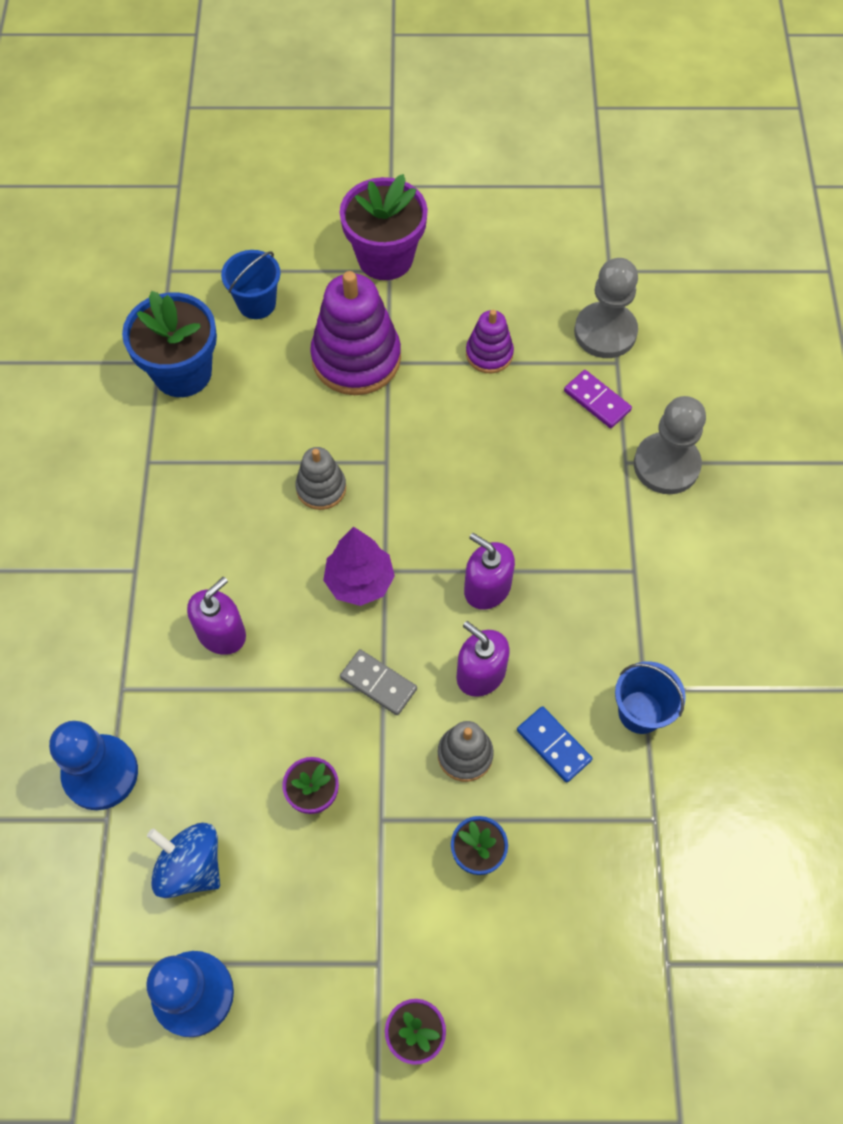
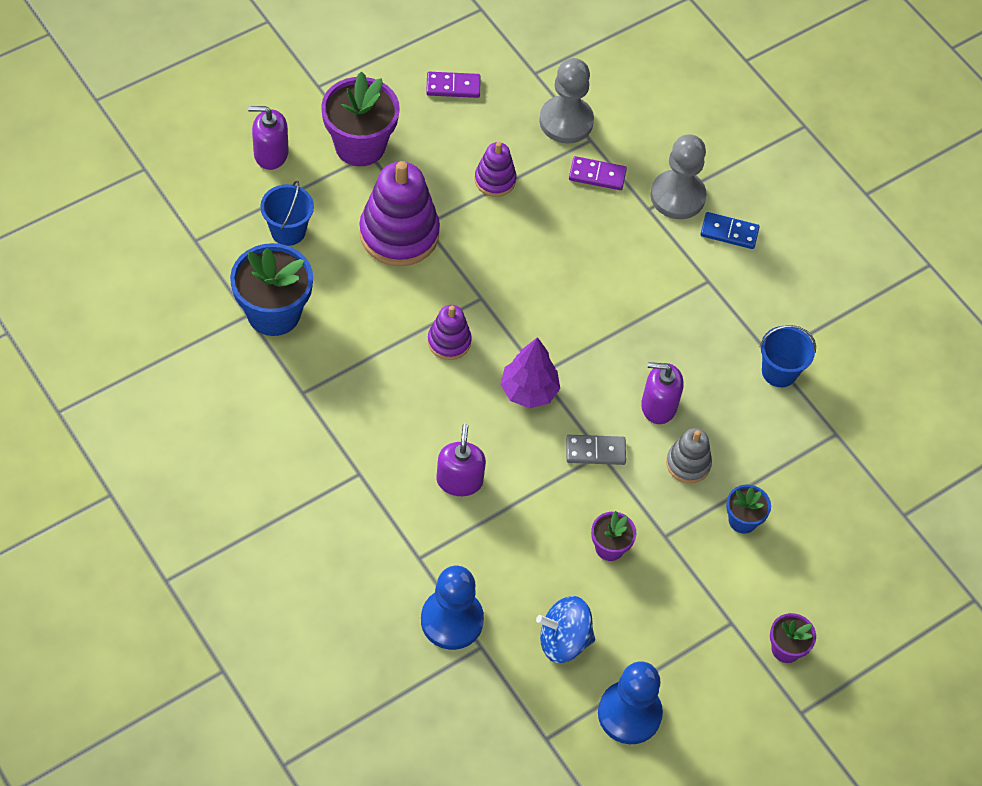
camera: 40 degrees left, 5 degrees down
(321, 488) = (449, 341): grey stacking toy -> purple stacking toy
(487, 588) = (619, 346): purple soap dispenser -> purple soap dispenser (271, 153)
(517, 245) = (453, 87): none -> purple domino
(554, 745) = (740, 424): blue domino -> blue domino (729, 232)

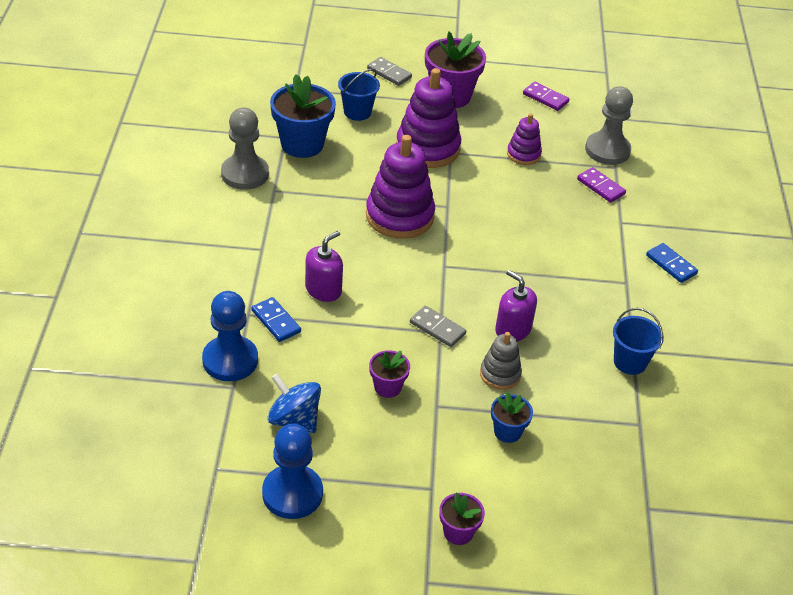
camera: 40 degrees right, 15 degrees down
(271, 153) = (389, 73): purple soap dispenser -> grey domino
(449, 341) = (399, 216): purple stacking toy -> purple stacking toy, size x1.88
(451, 548) = (276, 321): none -> blue domino
(529, 391) = (426, 270): purple tree -> none
(677, 196) = (650, 226): grey pawn -> grey pawn (245, 174)

